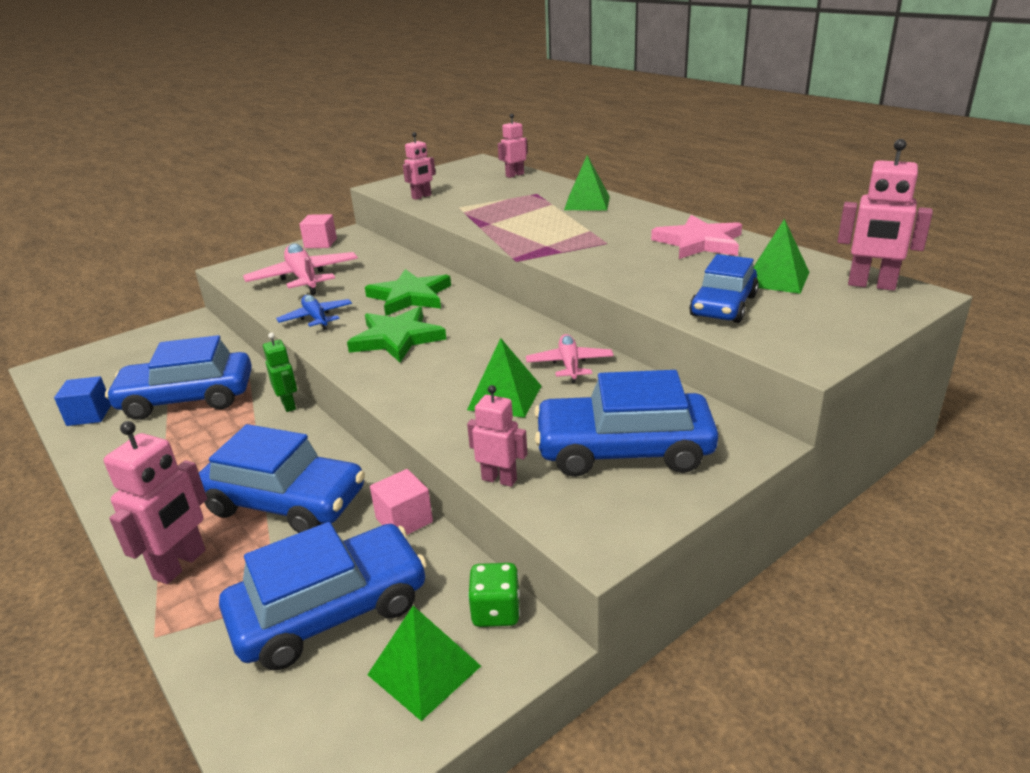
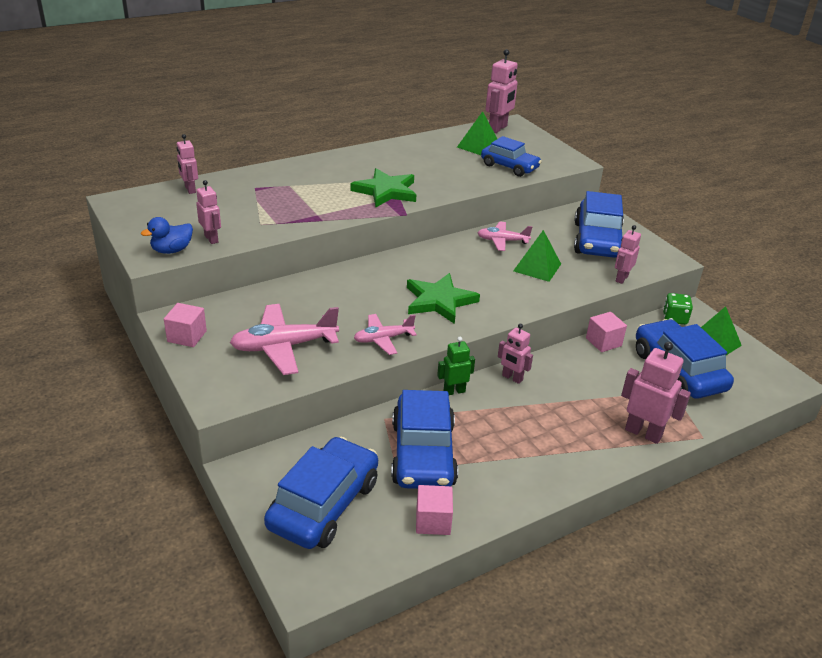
camera: 85 degrees left, 5 degrees up
(89, 415) = (433, 521): blue cube -> pink cube
(285, 502) = (582, 389): blue car -> blue car (324, 504)
(313, 442) = (512, 378): none -> pink robot
(316, 318) = (383, 339): blue plane -> pink plane
(396, 189) = (172, 250): none -> blue duck
(410, 296) = (362, 290): green star -> green star (386, 191)
(587, 203) = (300, 172): green pyramid -> none
(699, 242) = (411, 153): pink star -> none

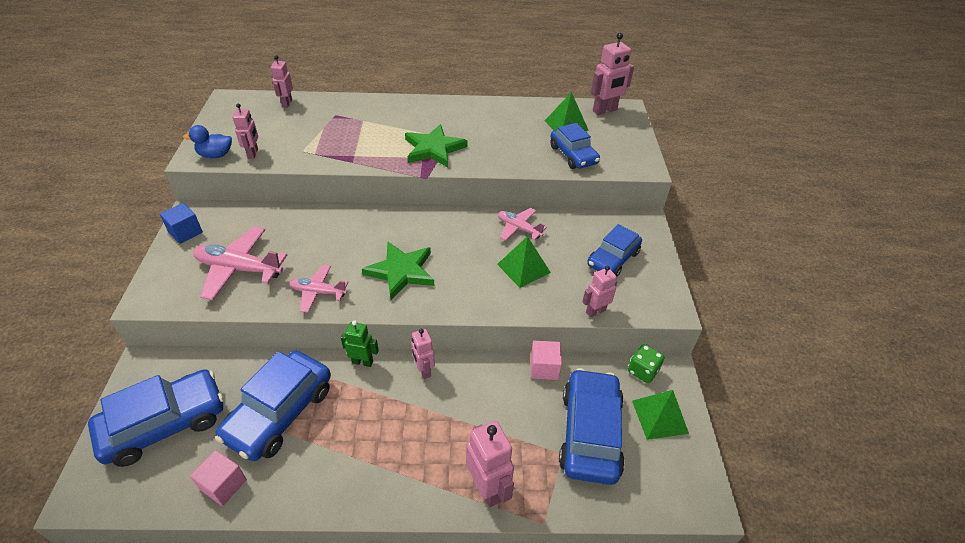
camera: 30 degrees right, 10 degrees up
(187, 336) = (185, 232): pink cube -> blue cube
(597, 240) = (613, 259): blue car -> blue car, size x0.66

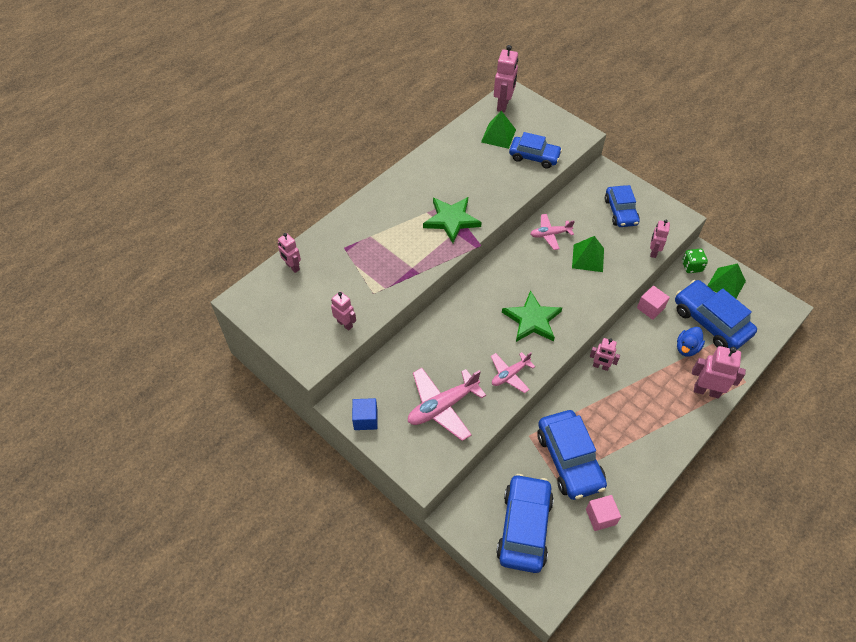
camera: 45 degrees left, 10 degrees up
(215, 155) = (322, 348): blue duck -> blue duck (687, 348)
(362, 362) = (565, 393): green robot -> none

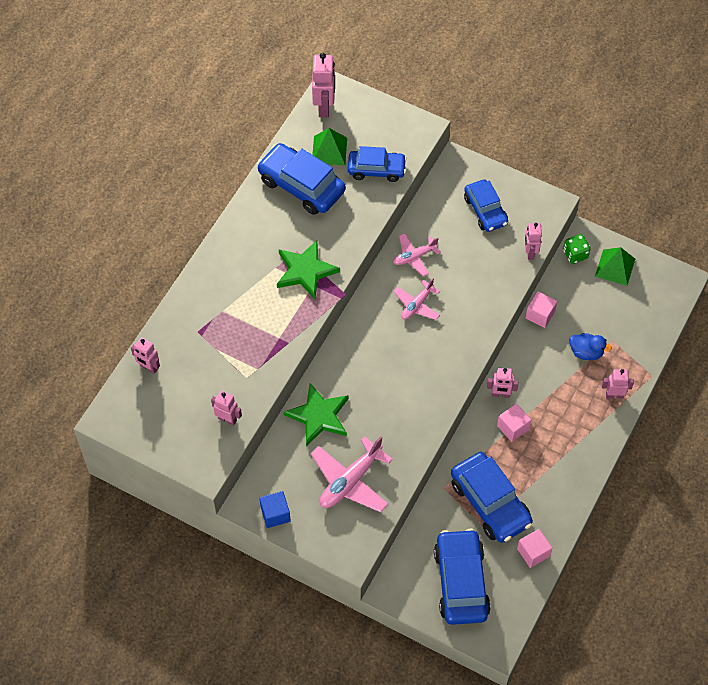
camera: 15 degrees left, 5 degrees up
(510, 375) = (410, 430): pink plane -> pink plane (417, 305)
(532, 320) = (419, 363): green star -> green star (319, 416)
(588, 258) = (462, 276): green pyramid -> none
(605, 397) = (513, 427): none -> pink cube
(687, 348) = (586, 352): blue duck -> blue duck turned 90 degrees counterclockwise
(706, 391) = (614, 395): pink robot -> pink robot, size x0.63
(710, 321) = (606, 315): blue car -> blue car (301, 186)

